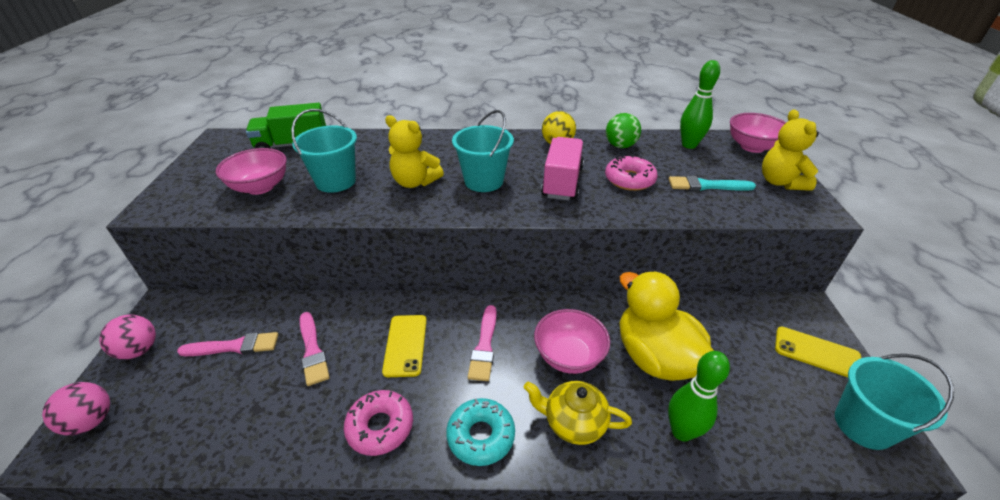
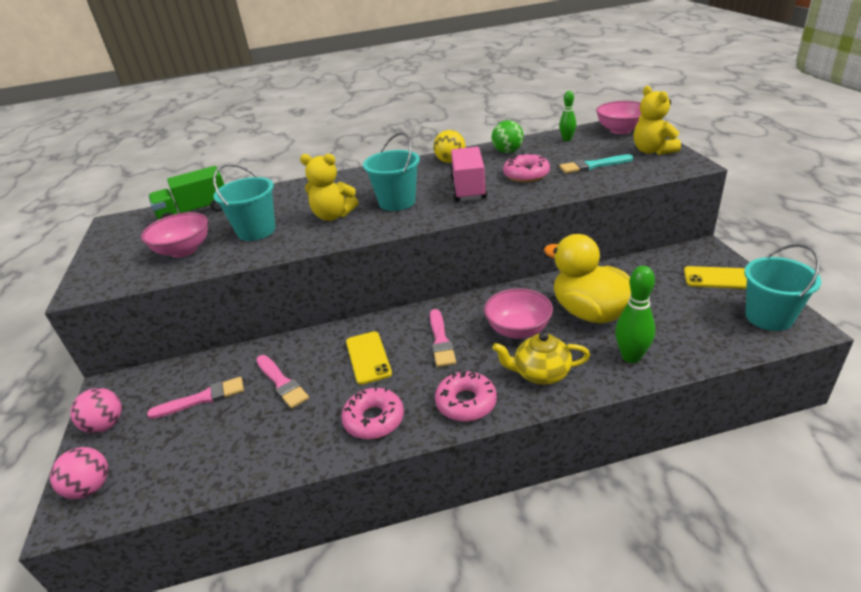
camera: 10 degrees left, 5 degrees down
(481, 436) = (466, 402): turquoise donut -> pink donut
(689, 145) = (567, 139): green bowling pin -> green bowling pin, size x0.63

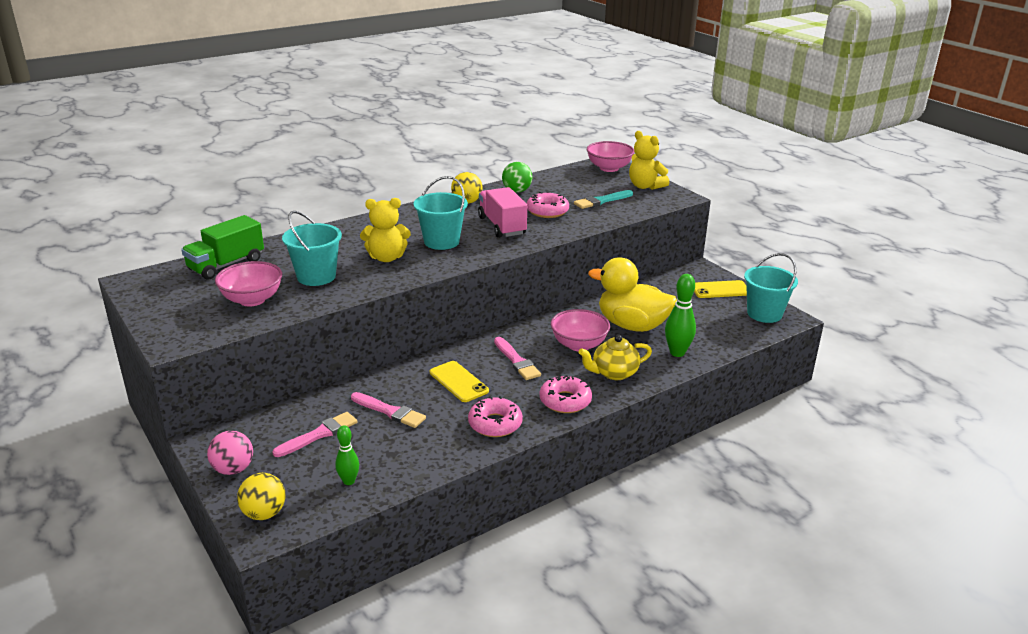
camera: 25 degrees left, 5 degrees down
(90, 488) = (264, 513): pink ball -> yellow ball
(567, 139) = (565, 178): green bowling pin -> green bowling pin (349, 481)

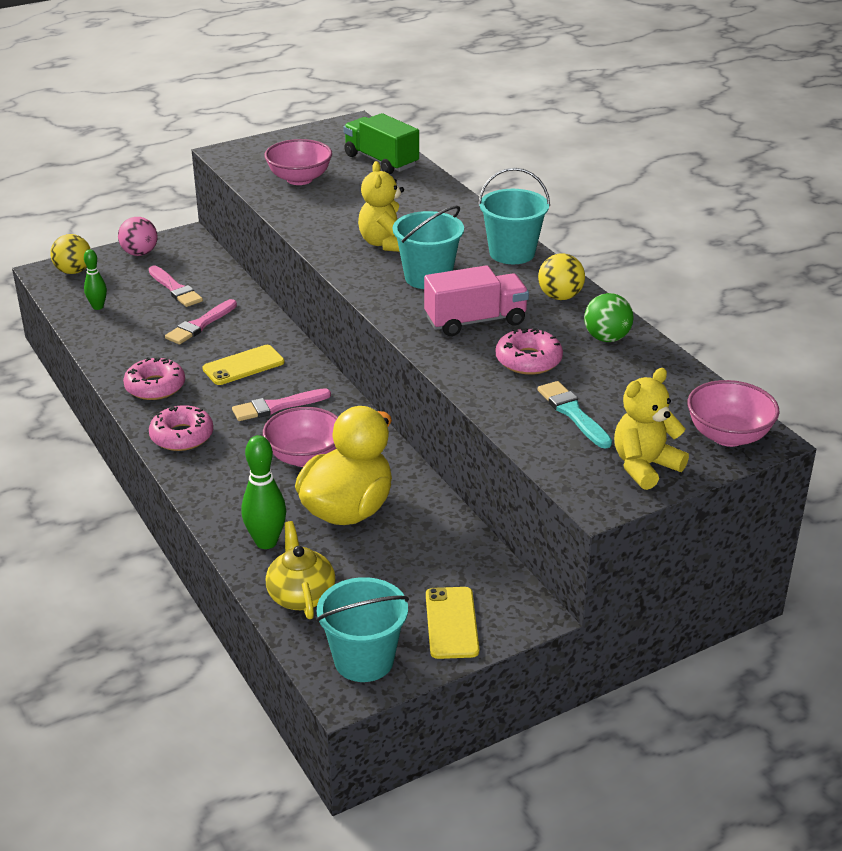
camera: 95 degrees right, 5 degrees up
(316, 276) = (345, 207): turquoise bucket -> turquoise bucket (512, 253)
(614, 373) = (230, 479): yellow teapot -> yellow teapot (301, 595)

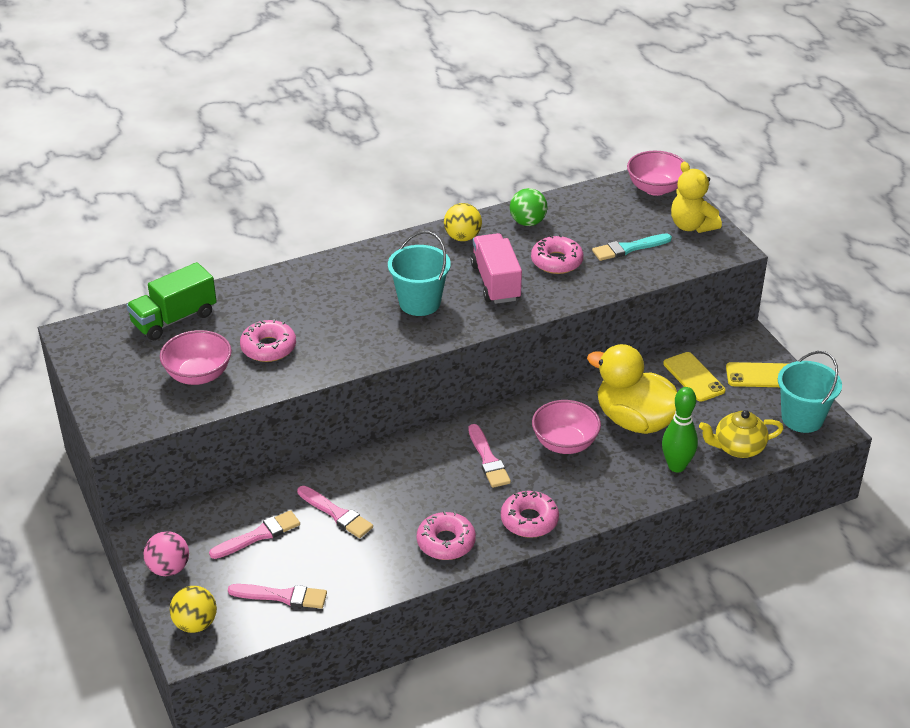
camera: 85 degrees left, 5 degrees up
(98, 307) = (282, 596): green bowling pin -> pink brush
(243, 365) = (417, 482): yellow phone -> yellow phone (693, 377)
(342, 206) = (268, 347): none -> pink donut
(386, 243) = (352, 323): yellow teddy bear -> none
(512, 253) = (384, 255): turquoise bucket -> none

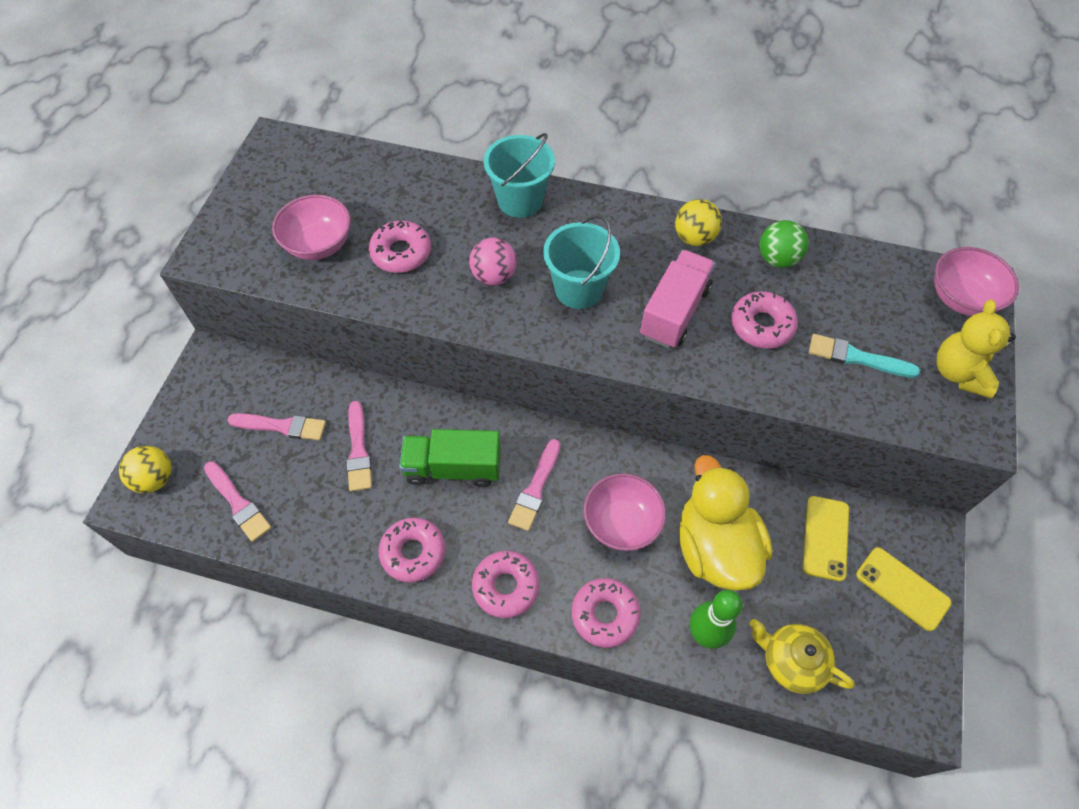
camera: 40 degrees right, 20 degrees up
(169, 568) = (191, 408): pink ball -> pink ball (494, 276)
(174, 319) = (360, 173): green truck -> green truck (453, 468)
(607, 494) = (605, 615): none -> pink donut
(802, 418) = (900, 678): turquoise bucket -> turquoise bucket (520, 200)

